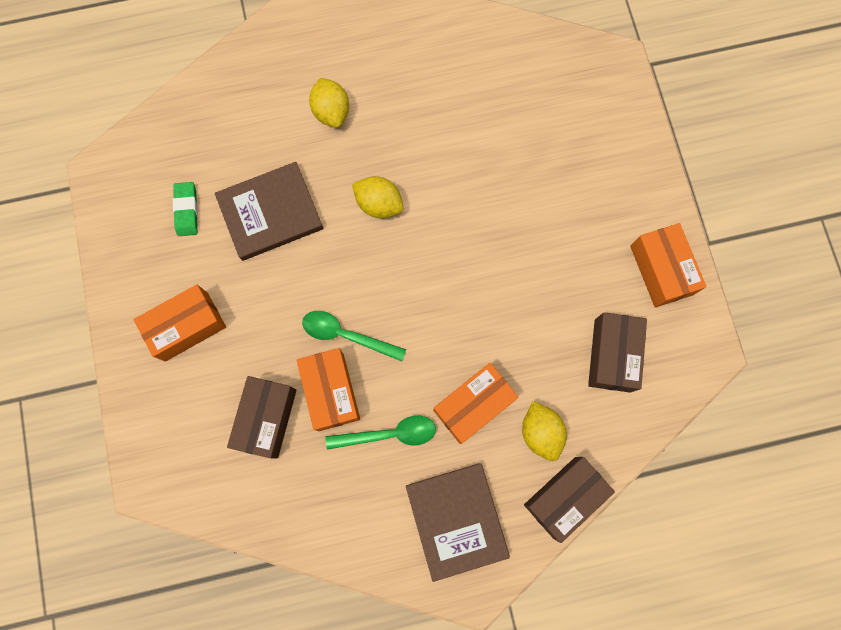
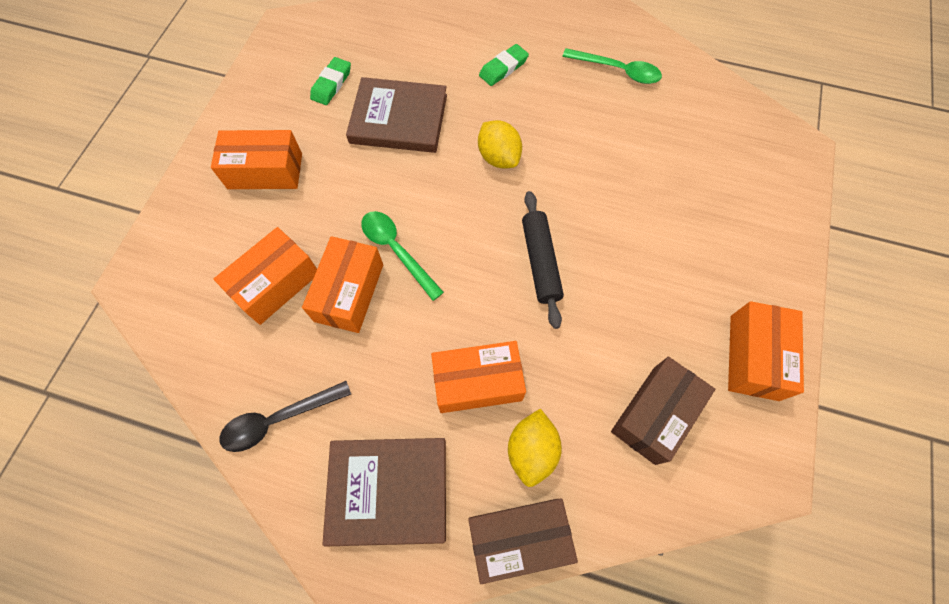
camera: 30 degrees right, 10 degrees down
(266, 418) = (275, 284): brown box -> orange box
(331, 112) = (503, 68): yellow lemon -> green eraser
(343, 519) = (278, 419): none -> black spoon
(389, 434) = (377, 362): green spoon -> green spoon (617, 71)
(456, 520) = (388, 490): brown book -> brown book turned 75 degrees clockwise
(466, 281) = (540, 262): none -> black rolling pin

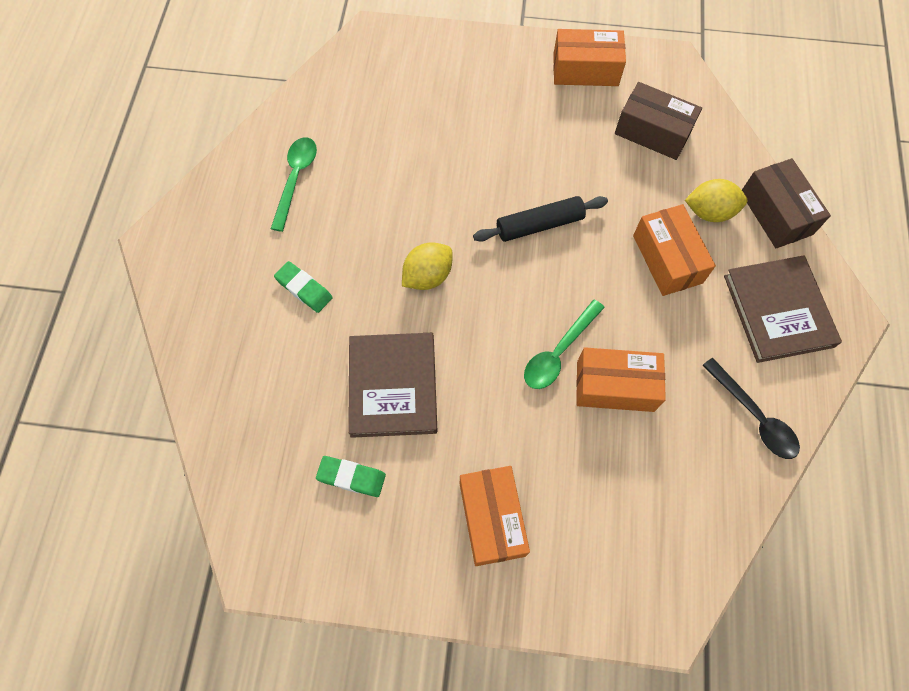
camera: 100 degrees left, 0 degrees up
(275, 284) = (625, 461): orange box -> none

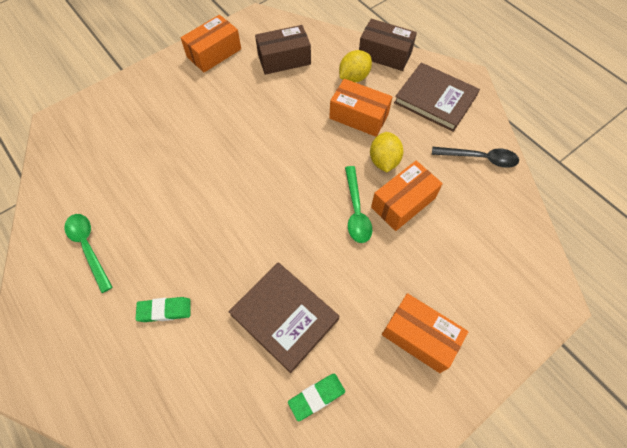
camera: 45 degrees left, 5 degrees down
(427, 276) = (238, 234): yellow lemon -> yellow lemon (384, 161)
(539, 225) = (274, 152): black rolling pin -> none

